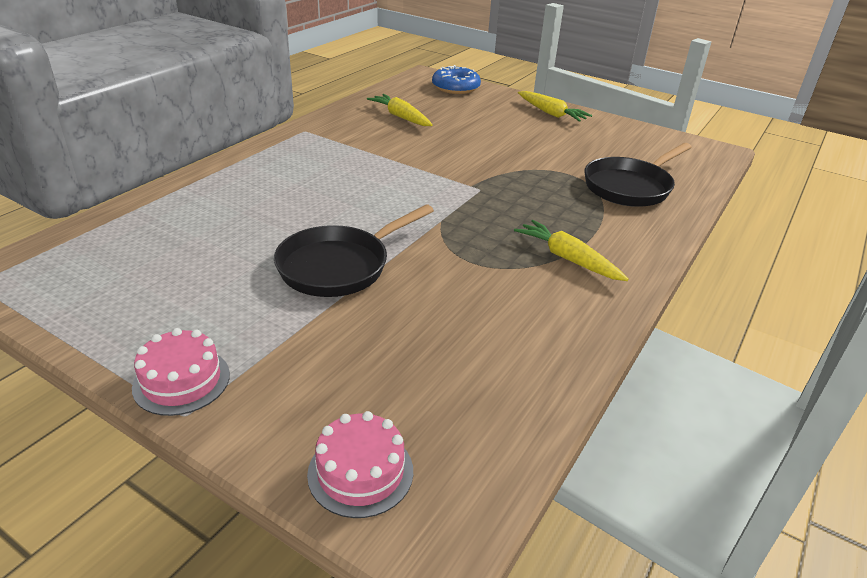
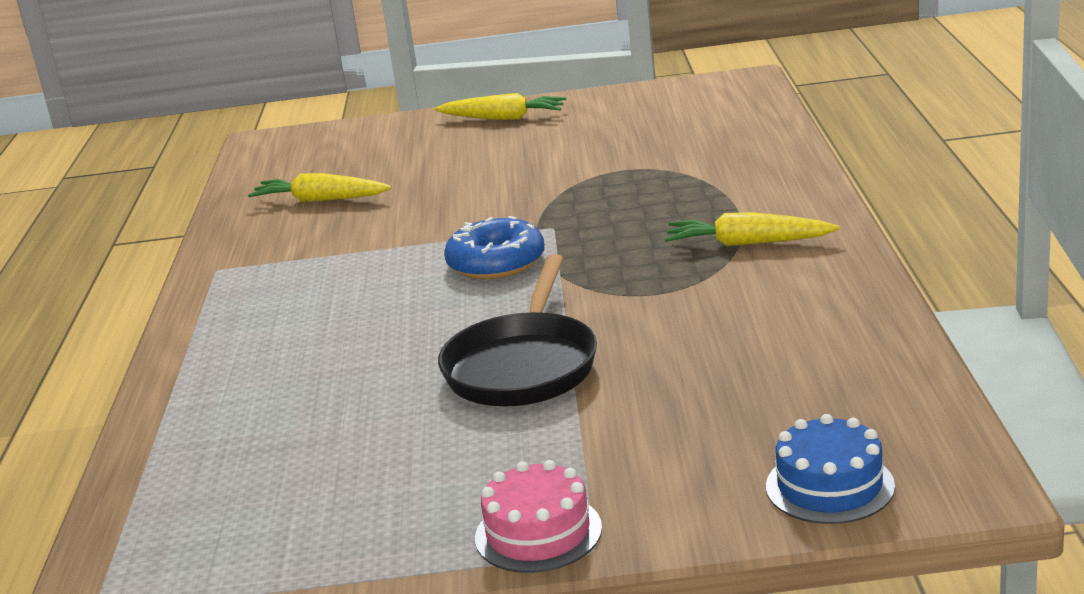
camera: 30 degrees left, 10 degrees down
(360, 472) = (829, 486): pink cake -> blue cake
(455, 88) = (332, 139): blue donut -> blue donut (496, 262)
(630, 187) = (708, 153): black pan -> none

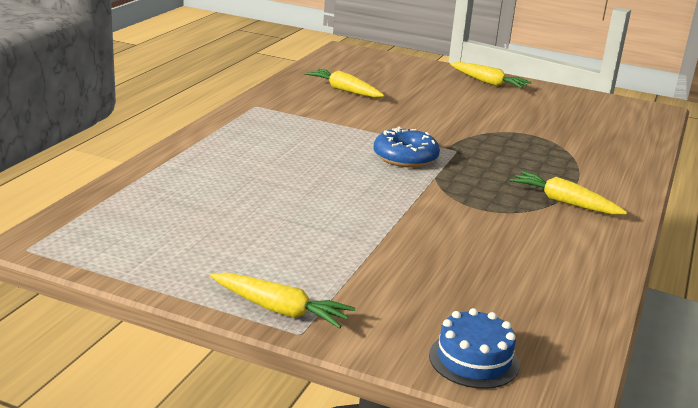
camera: 20 degrees right, 0 degrees up
(523, 366) = (364, 218): black pan -> none
(538, 533) = (280, 310): pink cake -> yellow carrot

